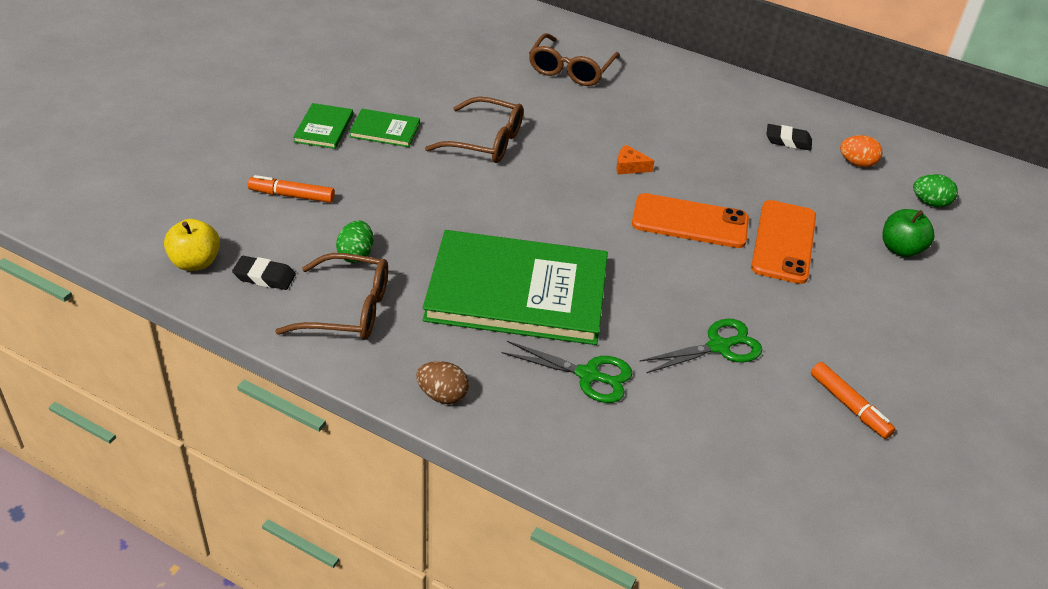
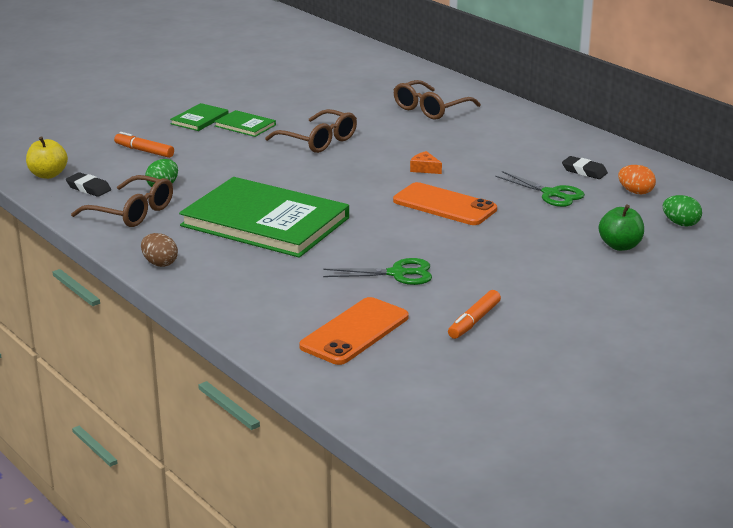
camera: 25 degrees right, 15 degrees down
(588, 375) = (277, 271): green scissors -> green scissors (551, 194)
(784, 242) = (515, 227): orange phone -> orange phone (355, 332)
(849, 405) = (474, 321): orange marker -> orange marker turned 45 degrees clockwise

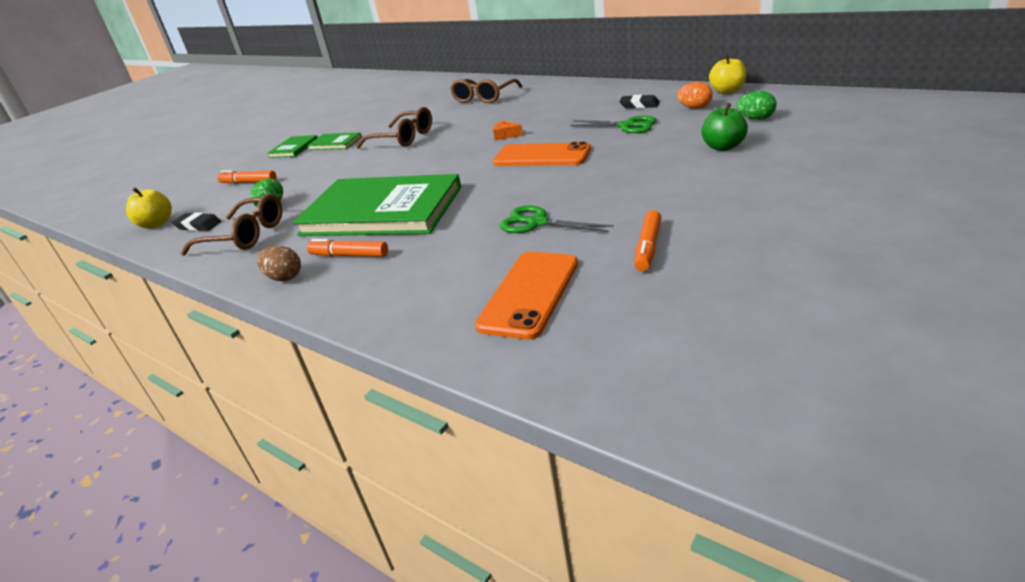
camera: 10 degrees left, 5 degrees up
(221, 258) = (349, 255): none -> orange marker
(397, 274) = (537, 223): green scissors -> green scissors turned 135 degrees counterclockwise
(687, 181) = (727, 91): none -> yellow apple

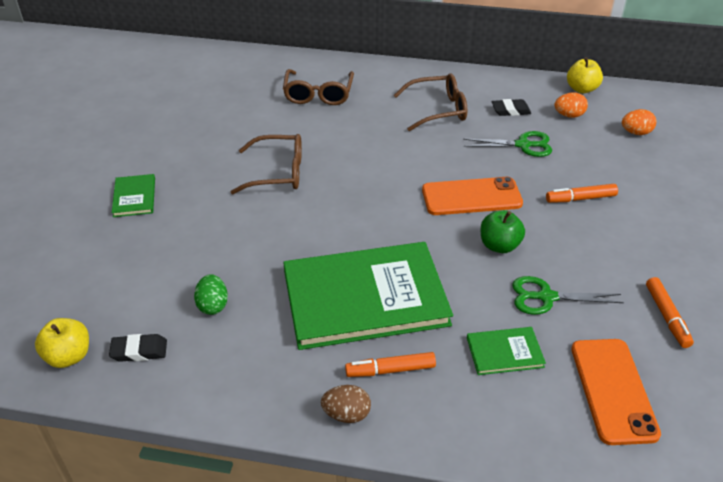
camera: 30 degrees left, 10 degrees up
(246, 236) = (228, 359): brown glasses -> brown glasses (438, 110)
(249, 182) = (132, 267): orange marker -> orange marker (580, 198)
(335, 143) = (188, 185): green book -> green book (504, 352)
(506, 135) = (403, 163): orange cheese -> none
(723, 147) = (635, 175): green apple -> green apple (499, 245)
(755, 119) = (636, 133): green egg -> orange egg

